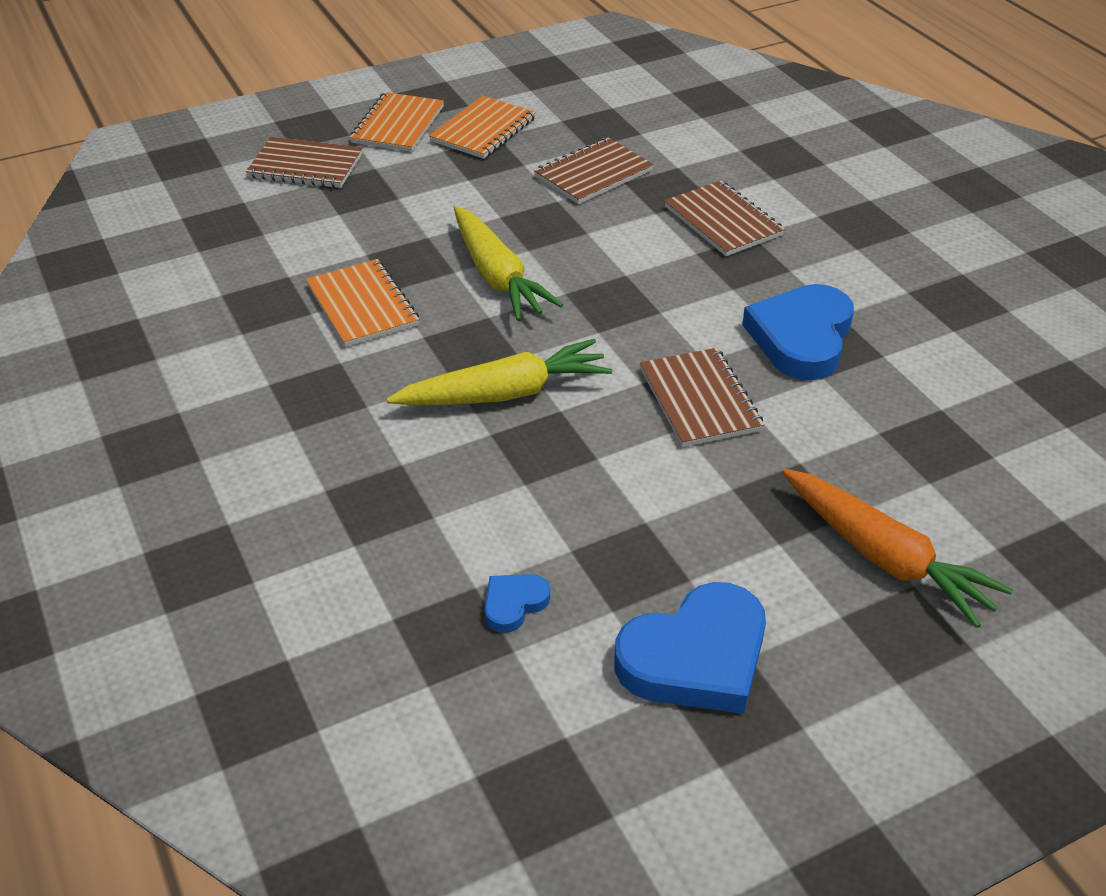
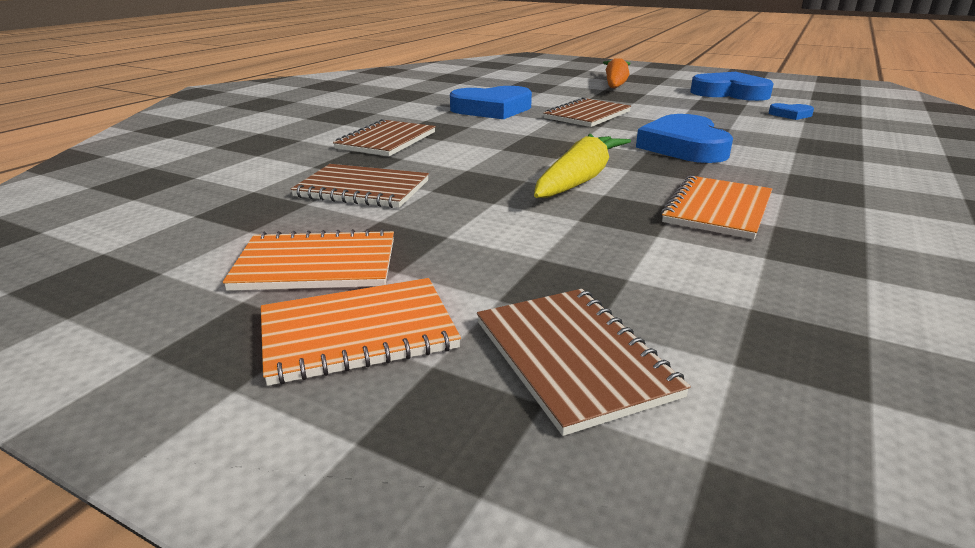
camera: 125 degrees left, 15 degrees down
(505, 393) = (684, 146): yellow carrot -> blue heart

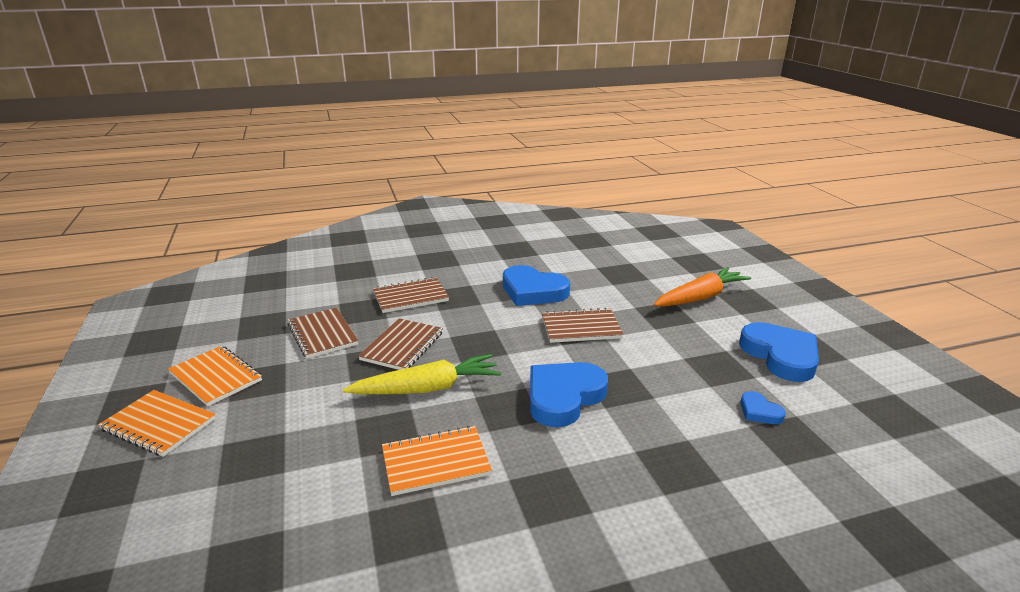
camera: 45 degrees right, 0 degrees up
(573, 358) = (178, 493): brown notebook -> brown notebook (402, 346)

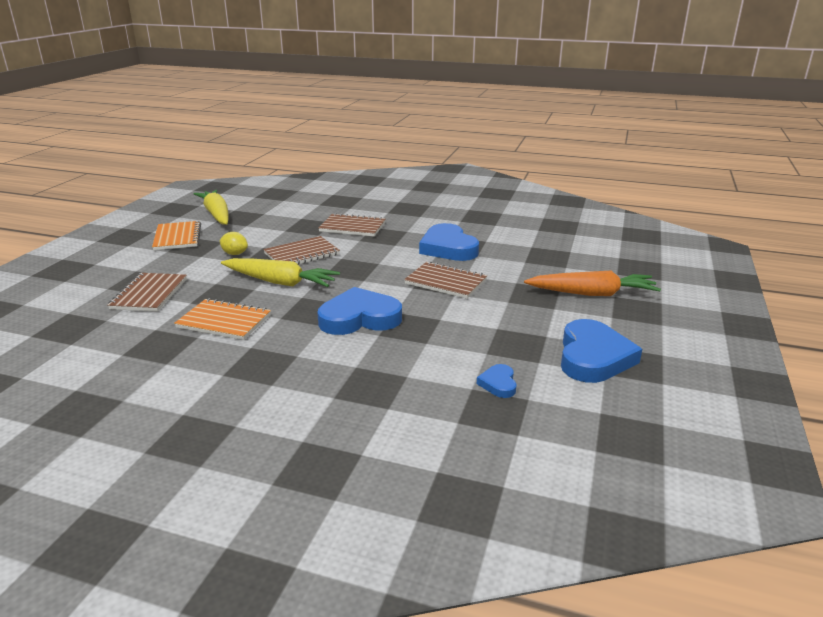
camera: 35 degrees right, 0 degrees up
(159, 424) = (121, 251): orange notebook -> none
(225, 330) = (216, 214): none -> yellow carrot
(322, 334) = (265, 233): brown notebook -> brown notebook (149, 294)
(324, 373) = (235, 254): none -> yellow lemon

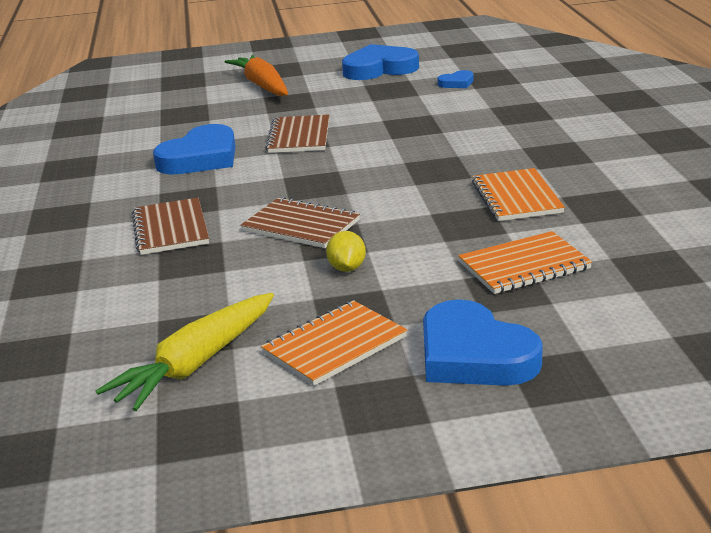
camera: 115 degrees left, 0 degrees up
(149, 294) = (524, 266): brown notebook -> orange notebook
(280, 282) = (395, 207): yellow carrot -> none
(359, 318) = (423, 147): blue heart -> blue heart (474, 355)

